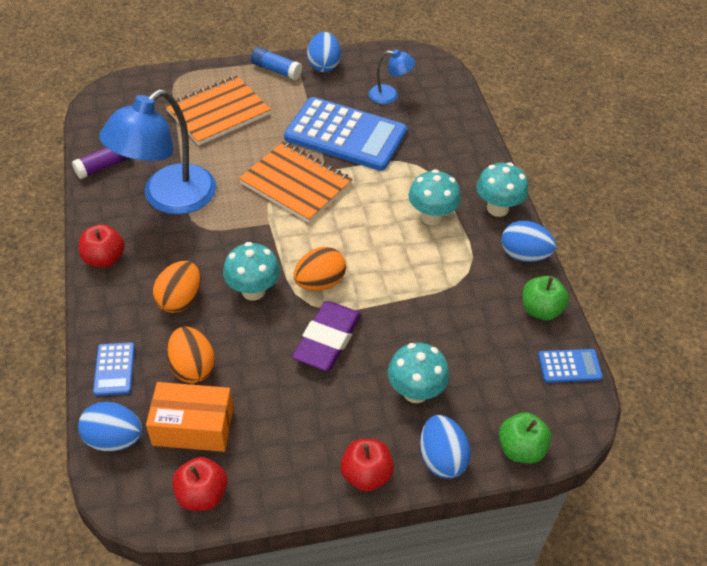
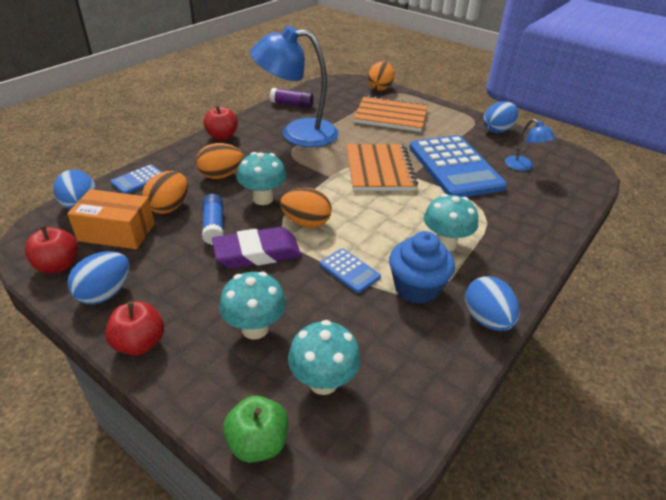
camera: 50 degrees right, 10 degrees down
(156, 81) = (380, 88): none -> orange egg
(193, 427) = (117, 232): orange box -> orange box turned 45 degrees counterclockwise
(276, 70) = (460, 117): blue glue stick -> blue glue stick (214, 226)
(442, 458) = (196, 385): blue egg -> blue egg (105, 293)
(461, 269) = (416, 288): none -> blue cupcake
(497, 208) = (510, 275): turquoise mushroom -> turquoise mushroom (323, 382)
(540, 310) = (441, 366): green apple -> none
(569, 366) = (401, 428): blue calculator -> blue calculator (349, 271)

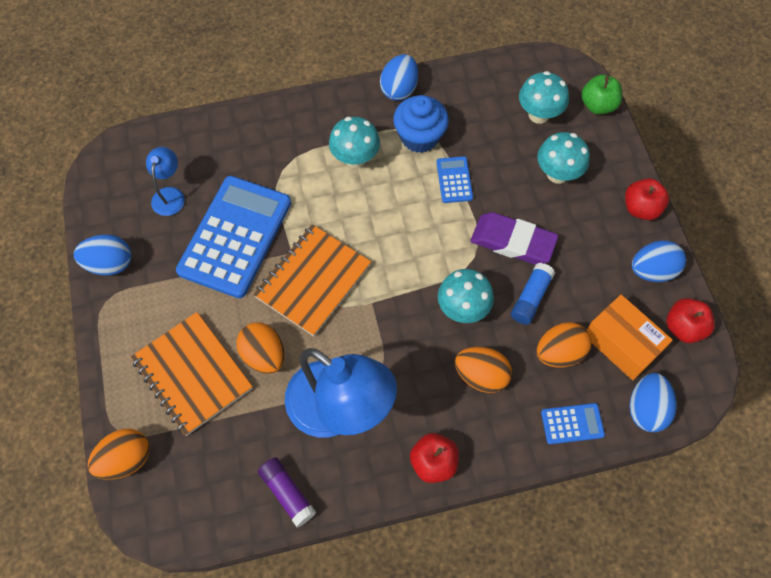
camera: 140 degrees left, 25 degrees up
(306, 223) = (447, 251): orange egg -> orange egg (264, 355)

